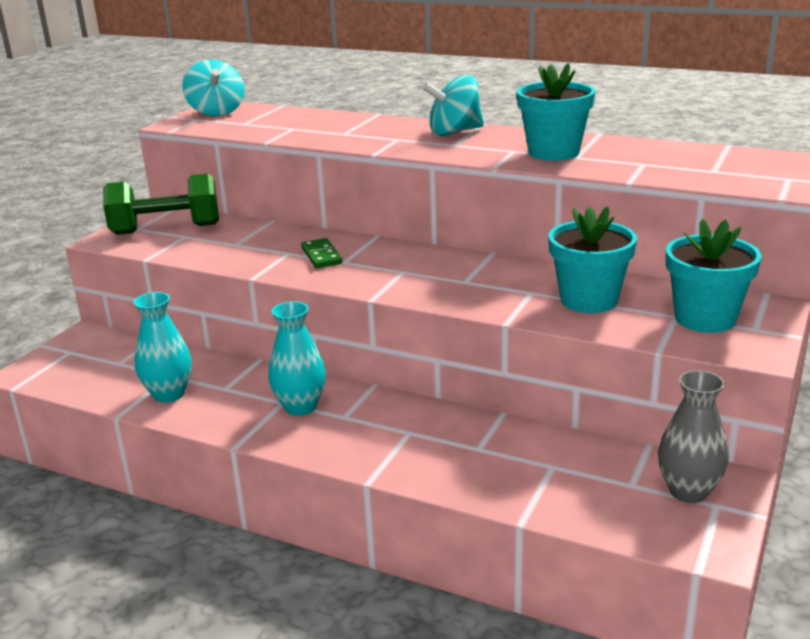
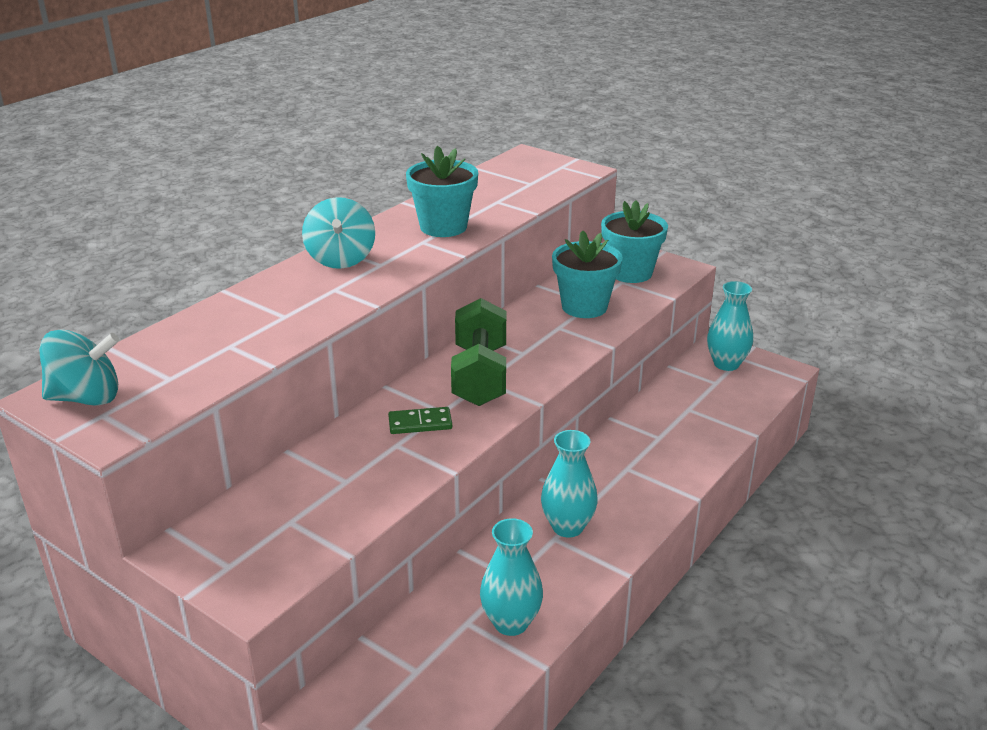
camera: 80 degrees left, 5 degrees up
(166, 229) = (255, 538): green dumbbell -> green dumbbell (480, 375)
(688, 491) = (726, 364): grey vase -> turquoise vase

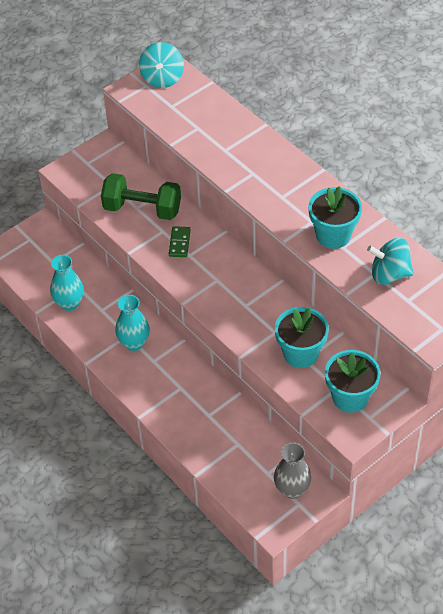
camera: 105 degrees right, 20 degrees up
(341, 259) = (294, 178): turquoise spinning top -> turquoise spinning top (389, 274)
(480, 375) = (223, 278): green dumbbell -> green dumbbell (142, 209)
(726, 364) = (292, 489): turquoise vase -> grey vase

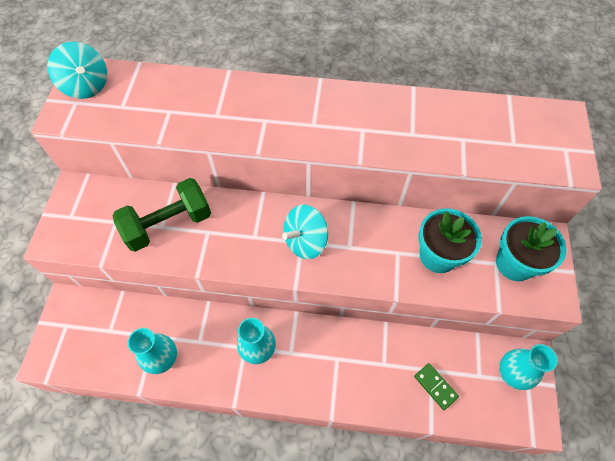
camera: 45 degrees left, 10 degrees up
(179, 243) = (235, 232): green domino -> green domino (435, 386)
(292, 489) = (511, 374): grey vase -> turquoise vase
(333, 235) = (393, 129): turquoise flower pot -> none
(389, 274) = (474, 131): turquoise spinning top -> turquoise spinning top (305, 241)

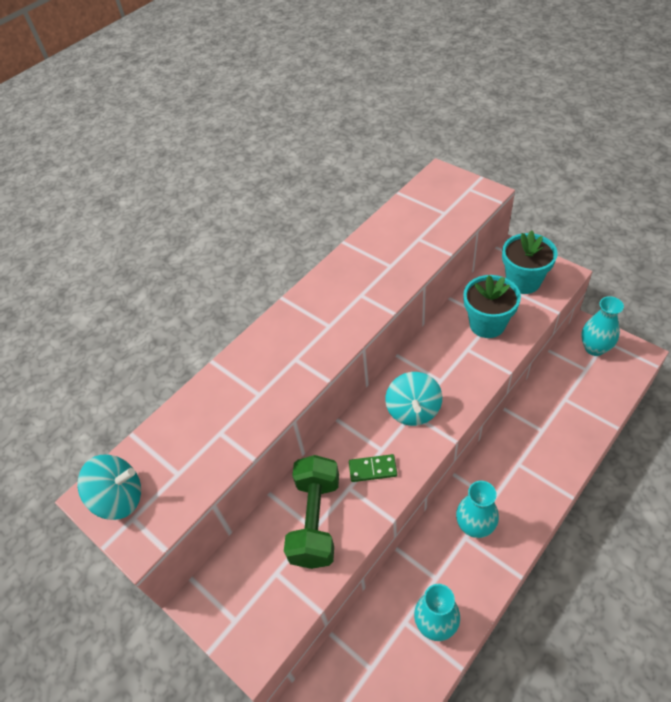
camera: 50 degrees left, 10 degrees down
(435, 386) = (580, 403): green domino -> green domino (372, 469)

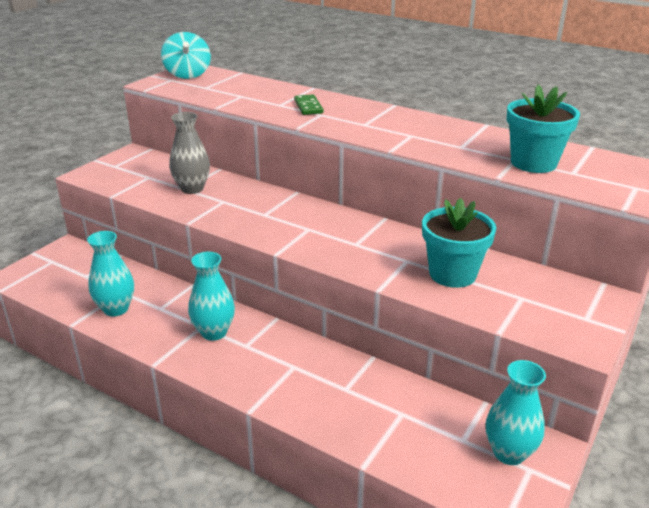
camera: 75 degrees right, 20 degrees down
(316, 520) = (192, 189): green dumbbell -> grey vase
(372, 469) = (242, 211): green domino -> green domino (308, 107)
(413, 410) = (313, 229): turquoise spinning top -> none
(523, 281) = (546, 303): turquoise flower pot -> turquoise flower pot (533, 163)

